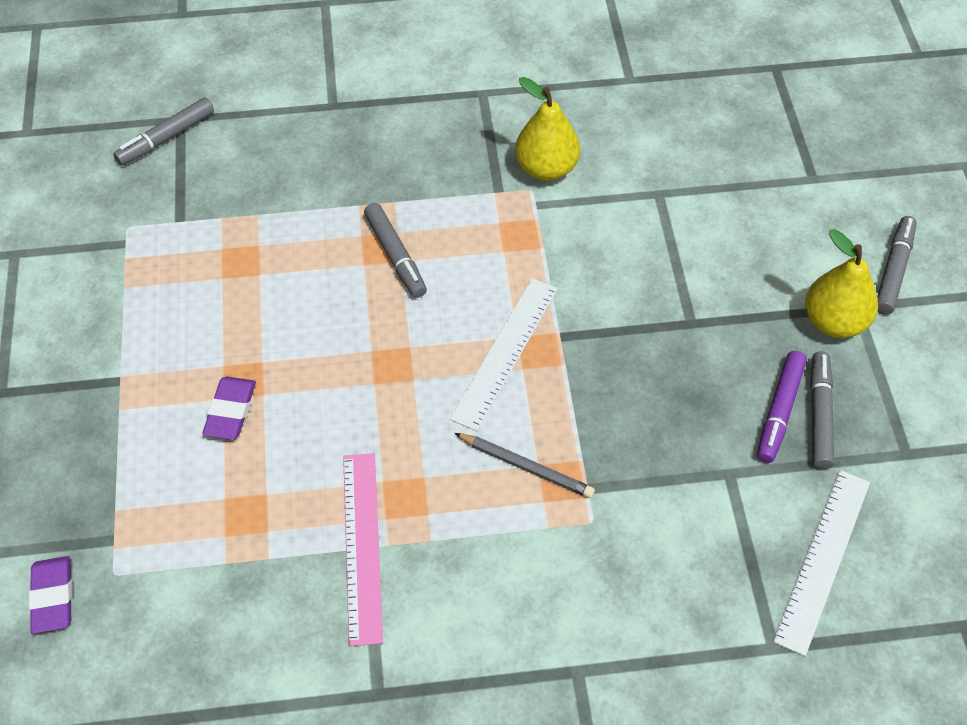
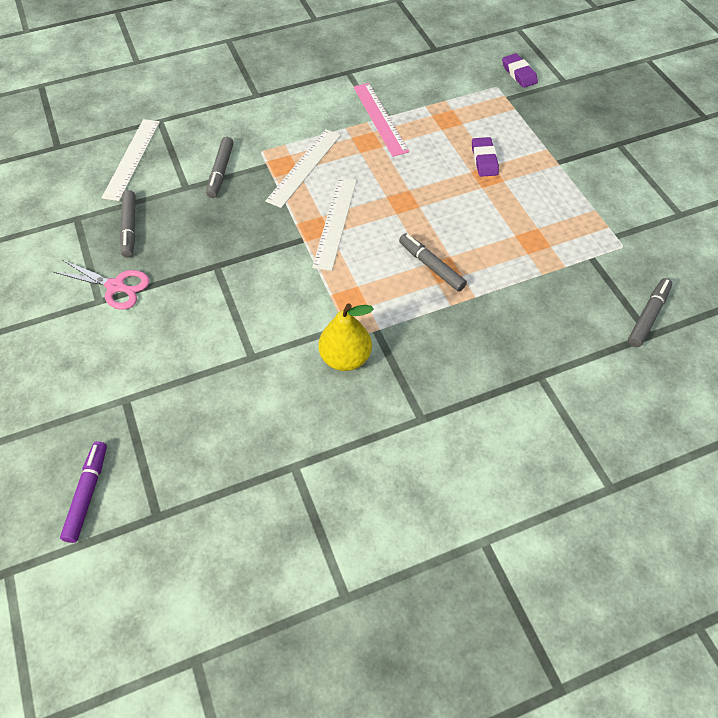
camera: 165 degrees right, 0 degrees up
(526, 467) = (304, 167): grey pencil -> white ruler
(779, 411) = (155, 225): purple marker -> purple marker (87, 494)
(834, 321) = (116, 287): yellow pear -> pink scissors
(893, 270) = (67, 333): grey marker -> grey marker (221, 171)

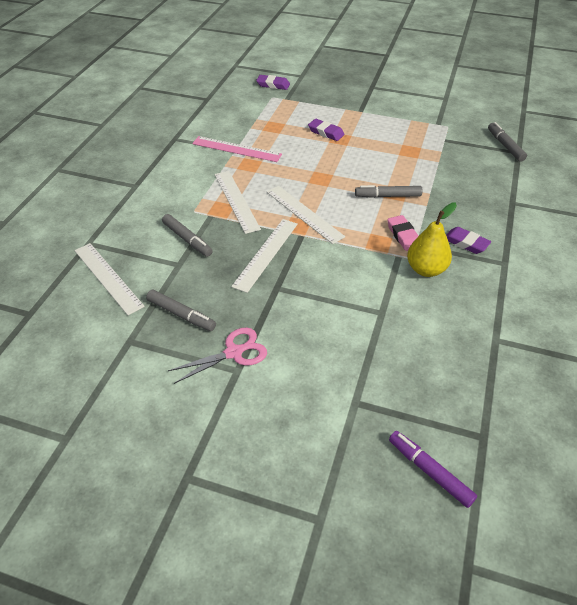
camera: 50 degrees left, 10 degrees down
(252, 232) = (266, 254): none -> white ruler
(380, 313) = (403, 235): none -> pink eraser
(421, 369) = (466, 243): none -> purple eraser

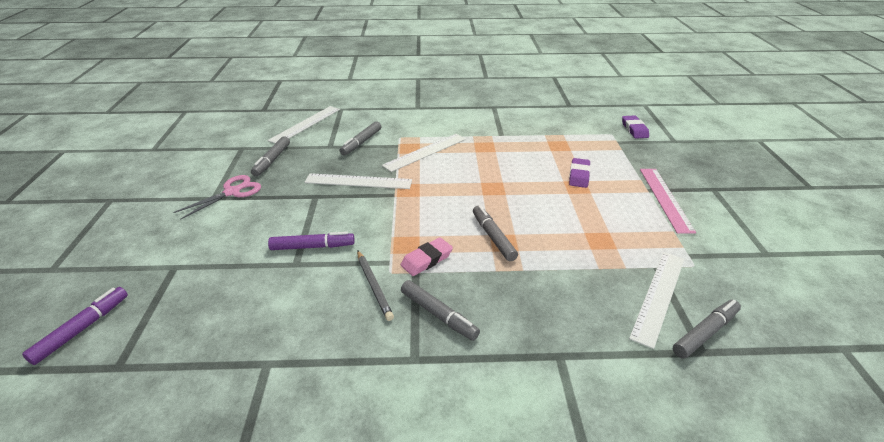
camera: 70 degrees right, 10 degrees down
(234, 352) = (232, 192): pink scissors -> pink scissors turned 90 degrees counterclockwise
(236, 149) = (503, 135): pink ruler -> pink ruler (665, 198)
(304, 214) = (428, 189): white ruler -> white ruler (658, 296)
(361, 299) = (312, 247): none -> purple marker
(426, 269) = (374, 286): yellow pear -> grey pencil
(466, 243) = (438, 315): purple eraser -> grey marker

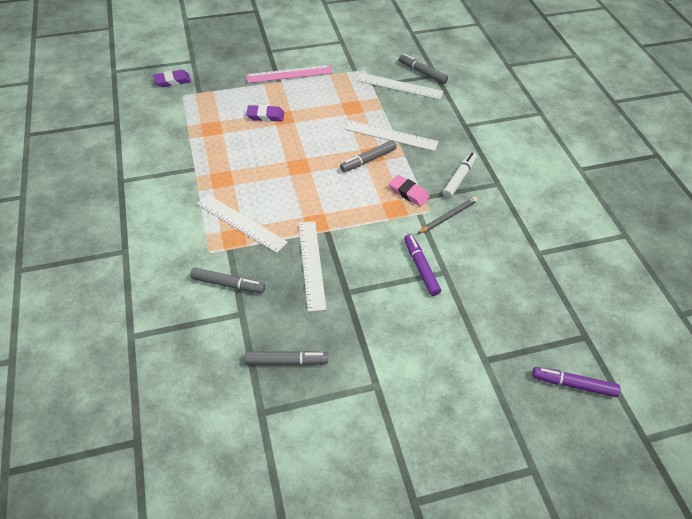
camera: 105 degrees left, 15 degrees up
(232, 192) = (361, 371): pink scissors -> none
(305, 124) = (184, 362): white ruler -> white ruler (391, 135)
(438, 315) = (459, 178): grey marker -> white marker

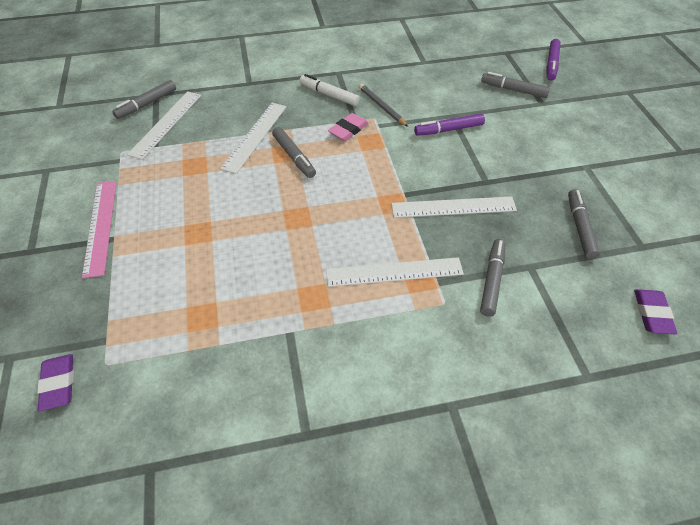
camera: 85 degrees left, 0 degrees up
(241, 223) = (394, 272): white ruler -> white ruler turned 45 degrees clockwise
(265, 116) = (190, 252): purple eraser -> purple eraser (652, 314)
(504, 334) = (513, 90): none -> grey marker

